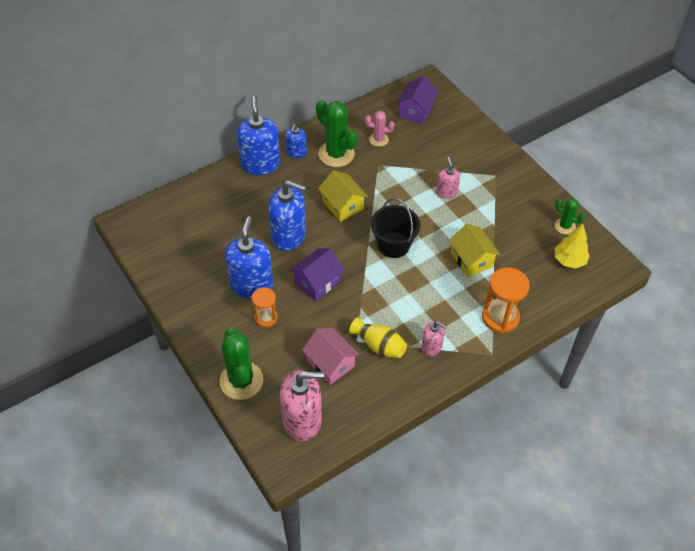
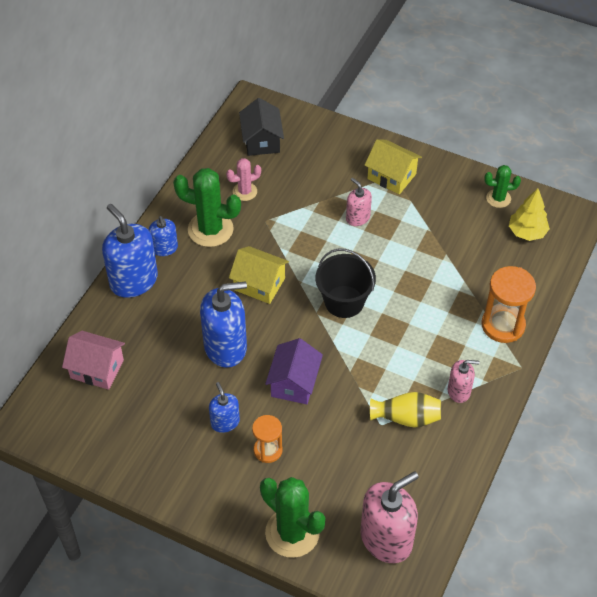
camera: 30 degrees left, 0 degrees up
(251, 285) = (225, 422): blue soap dispenser -> blue soap dispenser, size x0.54
(330, 363) = (371, 463): pink house -> pink house (97, 369)
(416, 110) = (261, 141): purple house -> black house
(471, 260) = (433, 278): yellow house -> yellow house (391, 176)

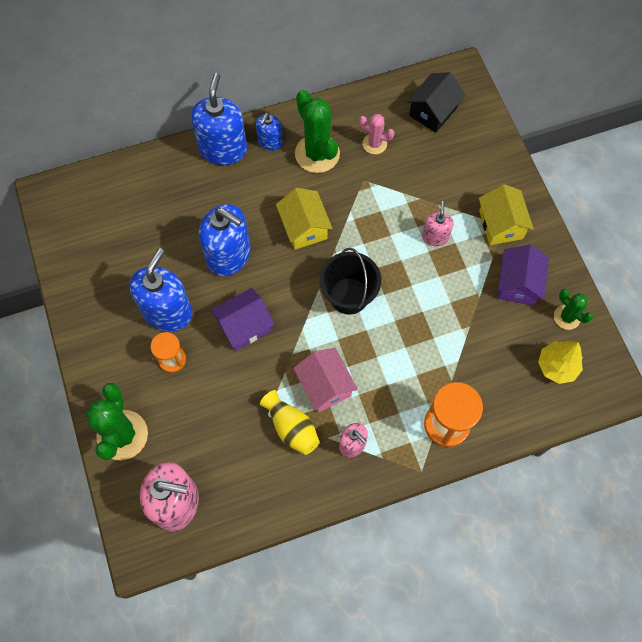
camera: 45 degrees right, 15 degrees up
(97, 369) = (130, 195): pink house -> pink house (325, 386)
(225, 422) = (167, 312): blue soap dispenser -> blue soap dispenser, size x1.87
(445, 203) = (518, 284): none -> purple house

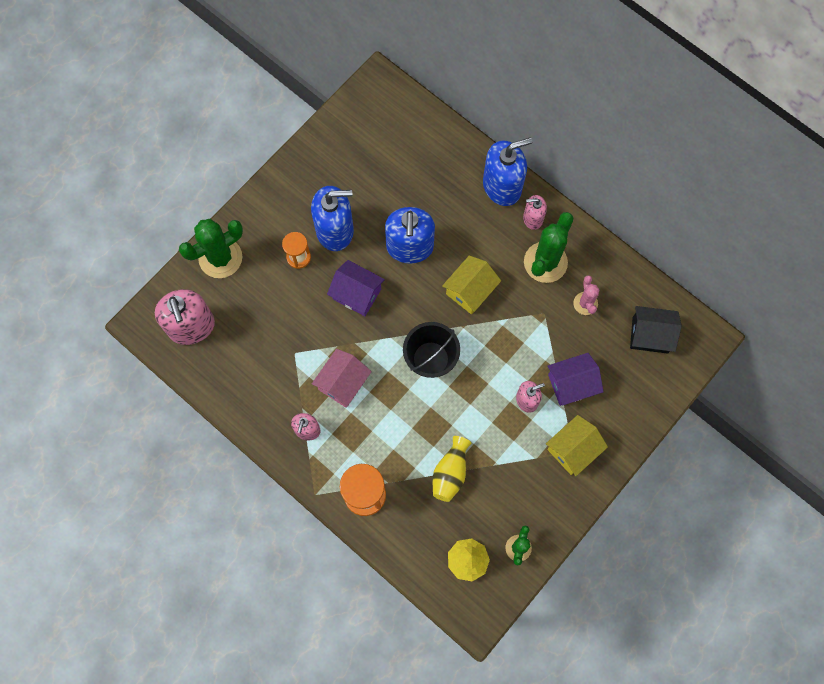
camera: 60 degrees right, 5 degrees up
(270, 142) = (533, 218): blue soap dispenser -> pink soap dispenser
(291, 428) = (294, 377): yellow vase -> yellow vase (450, 473)
(518, 284) = (525, 491): purple house -> purple house (571, 384)

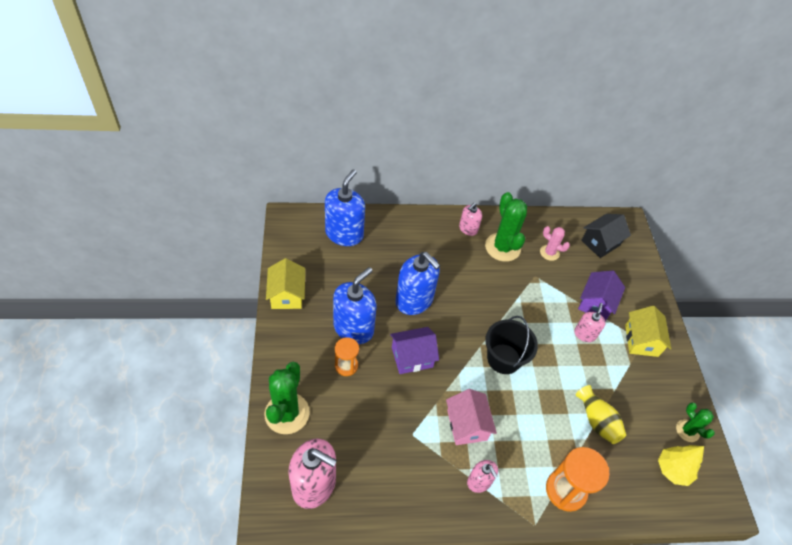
camera: 50 degrees left, 20 degrees down
(470, 290) = (479, 297): yellow house -> yellow house (287, 294)
(502, 186) = (430, 224): blue soap dispenser -> blue soap dispenser (344, 234)

